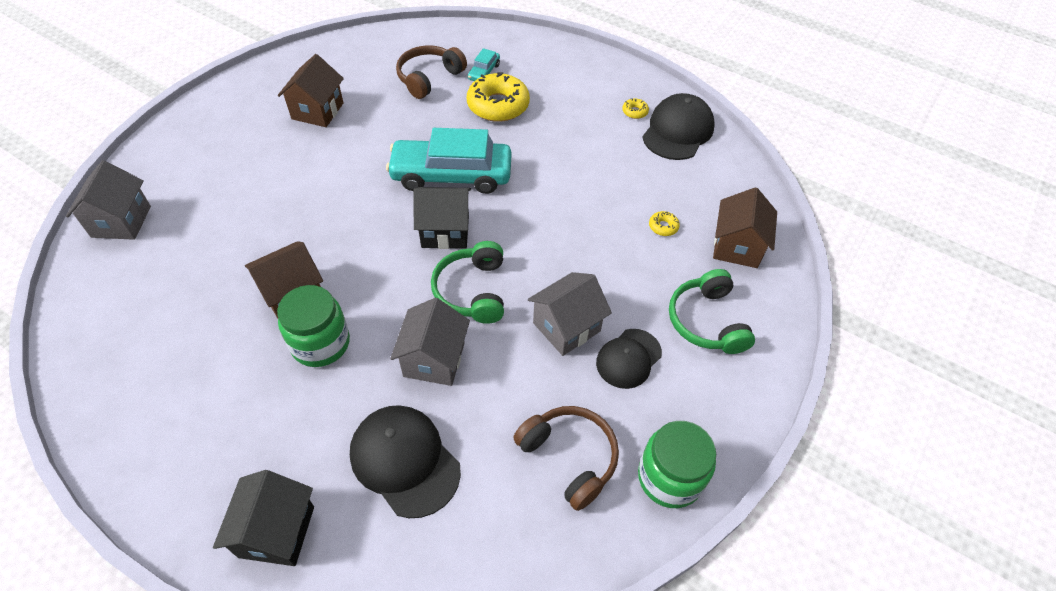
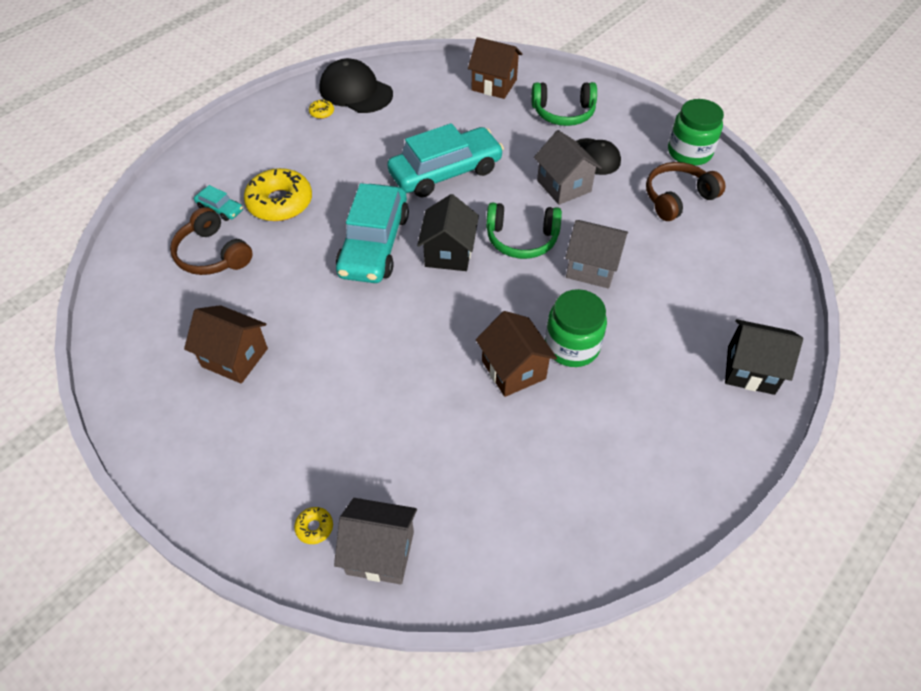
camera: 80 degrees left, 0 degrees up
(405, 461) = (685, 289): black cap -> none
(566, 217) = (445, 172): none -> turquoise car
(663, 227) = (467, 118): yellow donut -> yellow donut (314, 527)

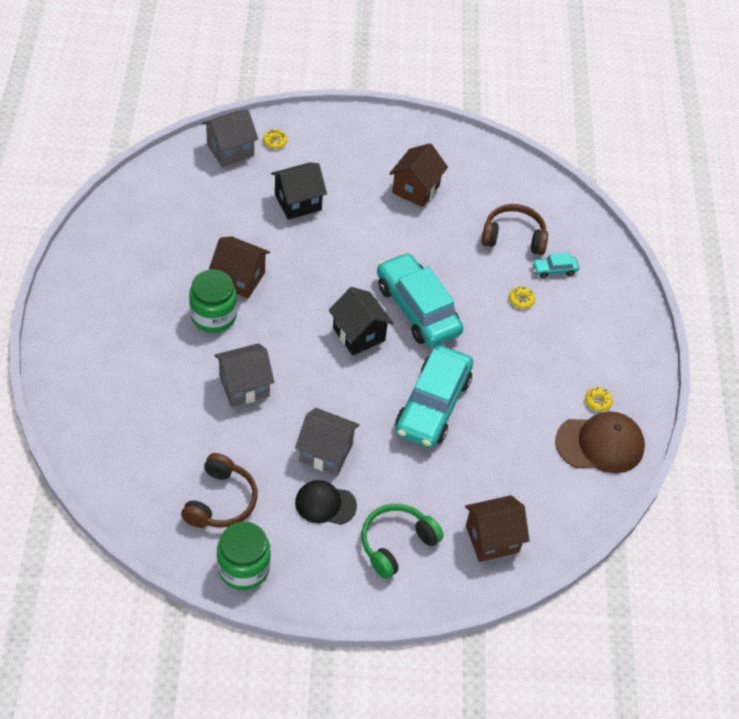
camera: 135 degrees right, 0 degrees up
(235, 357) = (416, 189): brown house -> brown house turned 45 degrees counterclockwise
(280, 202) = (521, 300): yellow donut -> yellow donut, size x0.42
(356, 91) = (600, 444): black cap -> brown cap
(521, 239) = (316, 379): green headphones -> none
(750, 370) = (78, 370): black house -> black house (298, 202)

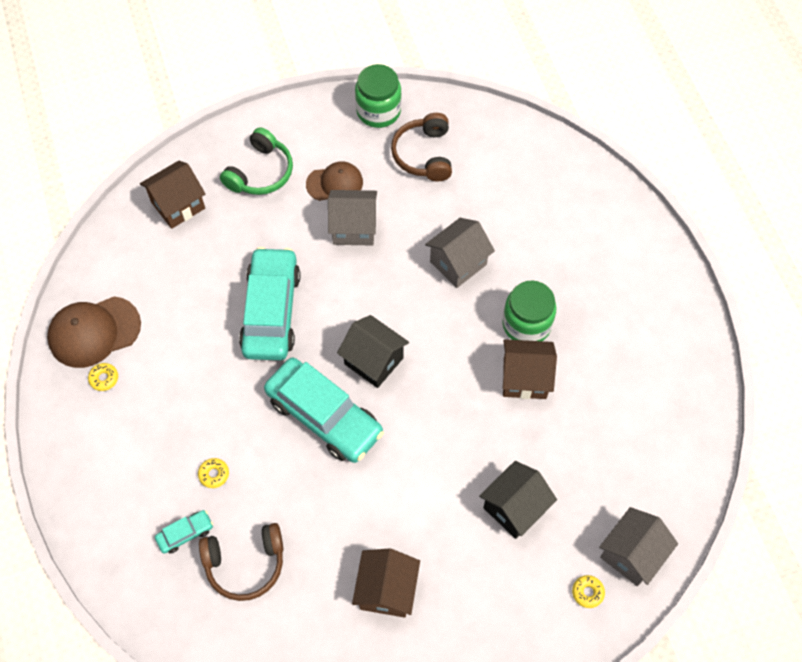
camera: 165 degrees right, 10 degrees up
(325, 504) = (335, 183): black cap -> brown cap

